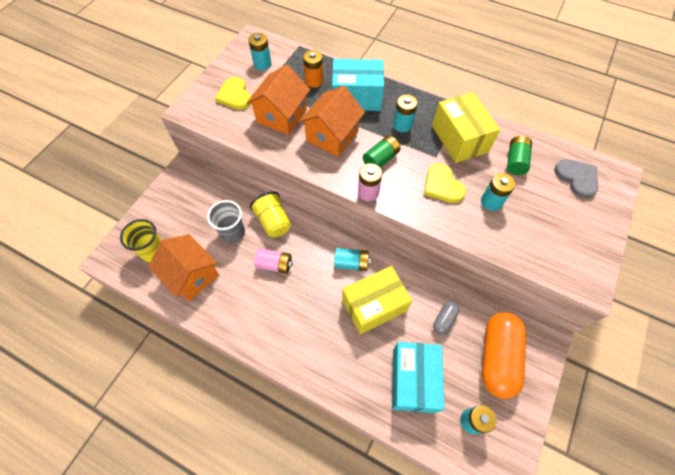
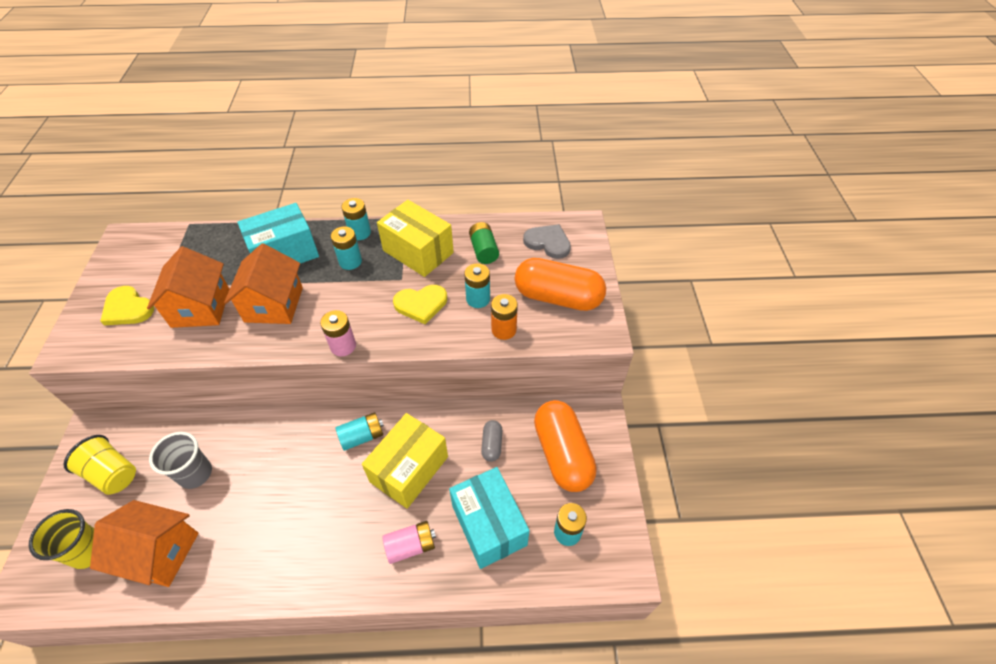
camera: 30 degrees left, 10 degrees down
(262, 64) = (149, 260): turquoise battery -> turquoise battery (360, 233)
(273, 221) = (244, 436): yellow cup -> yellow cup (112, 473)
(274, 264) = (268, 484): pink battery -> pink battery (411, 546)
(314, 81) = (225, 255): orange battery -> orange battery (503, 330)
(380, 159) = (342, 306): green battery -> none
(442, 185) = (421, 304): yellow heart -> yellow heart turned 45 degrees counterclockwise
(562, 232) = (558, 297): none -> orange capsule

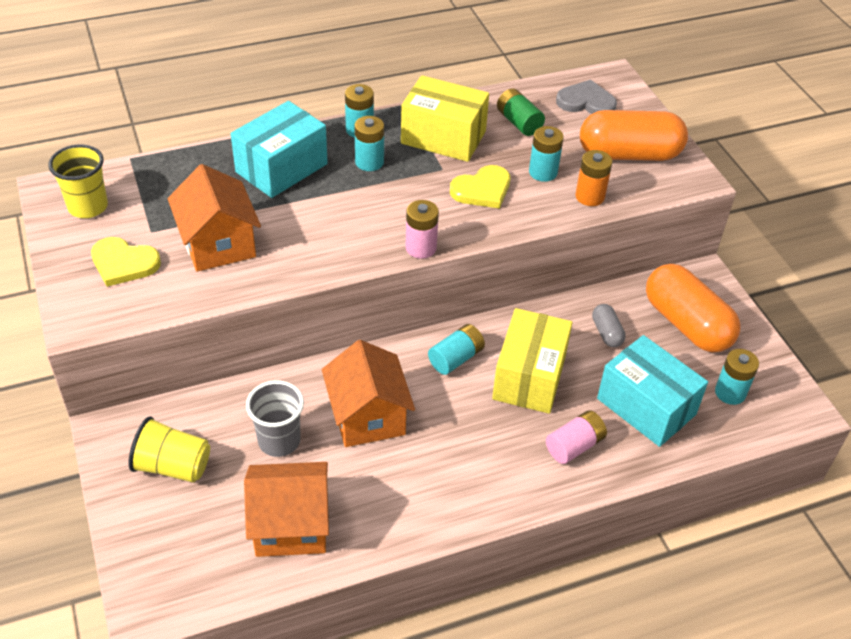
camera: 20 degrees left, 5 degrees down
(89, 551) = (201, 546): yellow cup -> yellow cup (88, 207)
(274, 304) = (308, 223): orange house -> orange house (368, 416)

